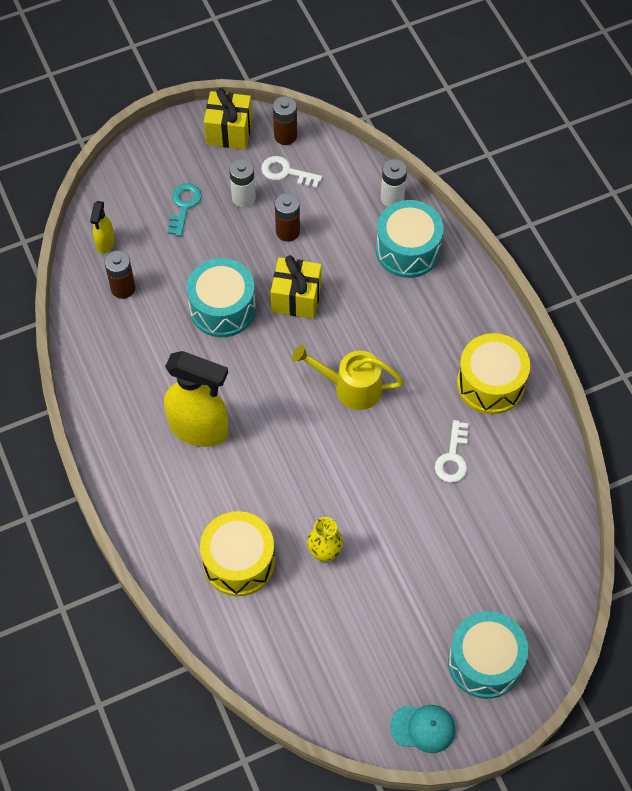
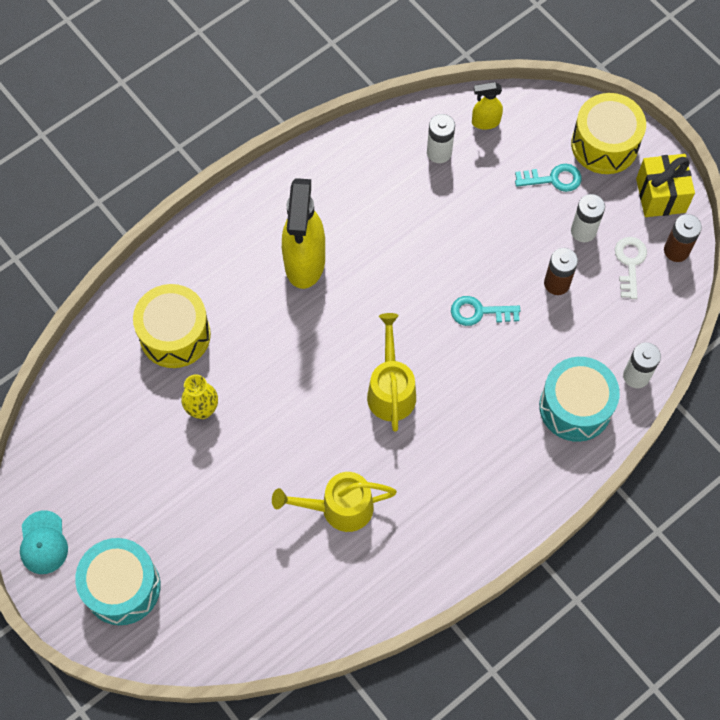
camera: 75 degrees right, 5 degrees up
(123, 288) = (439, 152): brown battery -> white battery
(222, 308) = (445, 247): turquoise drum -> none
(296, 298) = (479, 312): yellow gift -> turquoise key
(453, 457) = (339, 508): white key -> yellow watering can
(490, 383) = (437, 528): yellow drum -> yellow drum (604, 144)

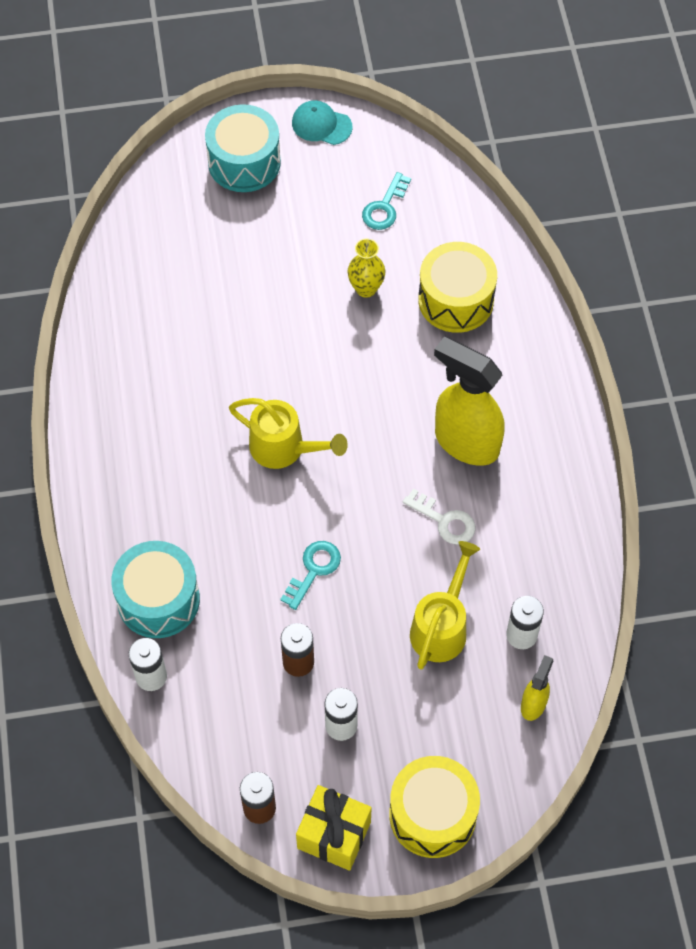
camera: 120 degrees right, 5 degrees down
(339, 508) = (201, 349): yellow watering can -> yellow watering can (442, 626)
(553, 179) = (421, 733): turquoise key -> turquoise key (385, 207)
(630, 263) = (275, 749): white key -> white key (444, 521)

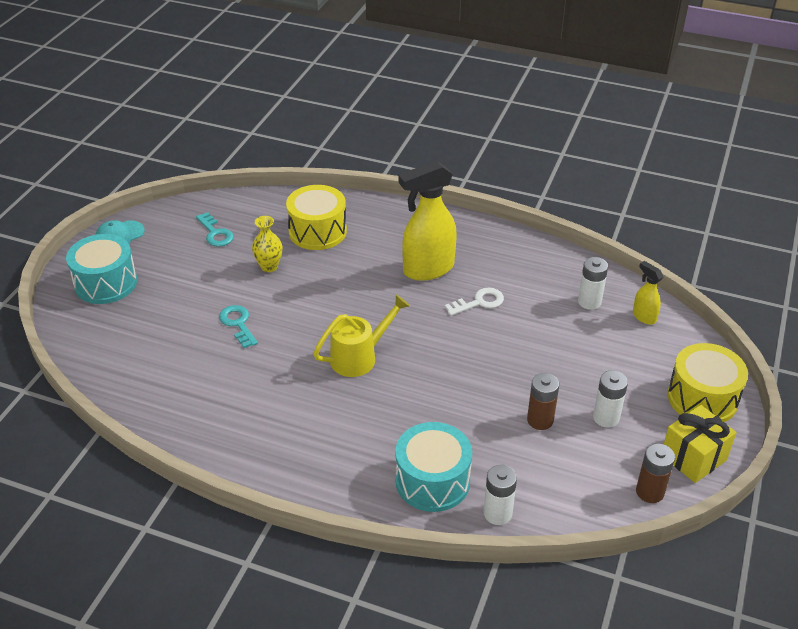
camera: 60 degrees left, 20 degrees down
(313, 570) = (470, 381): turquoise key -> turquoise key (238, 324)
(442, 626) = (559, 335): yellow watering can -> none

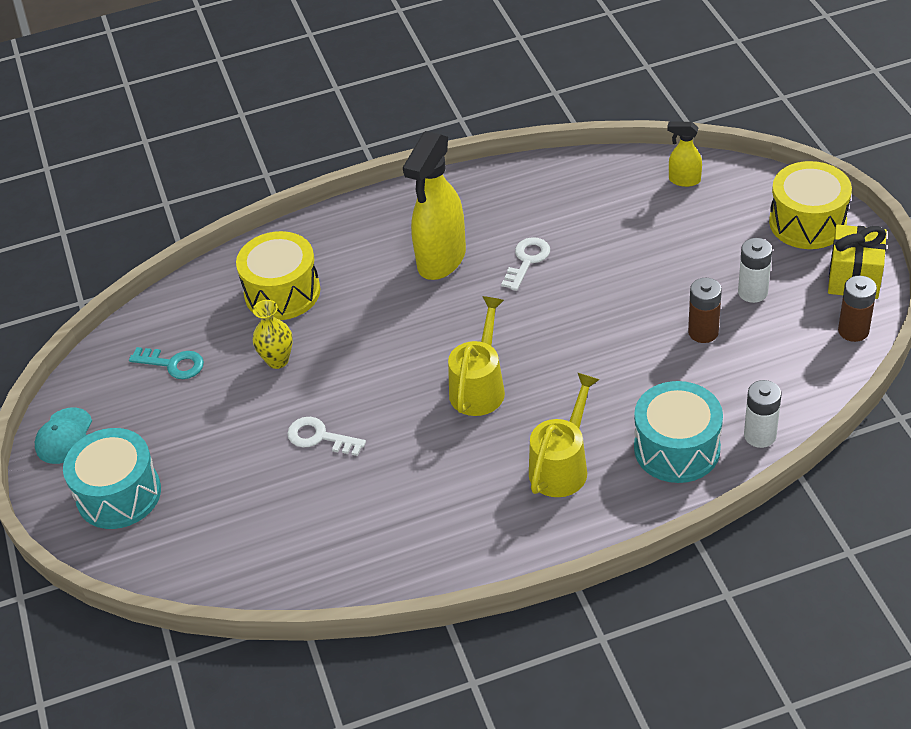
camera: 35 degrees left, 5 degrees up
(238, 324) = (320, 437): turquoise key -> white key
(349, 439) = (562, 466): none -> yellow watering can
(589, 302) = (623, 196): white battery -> none

